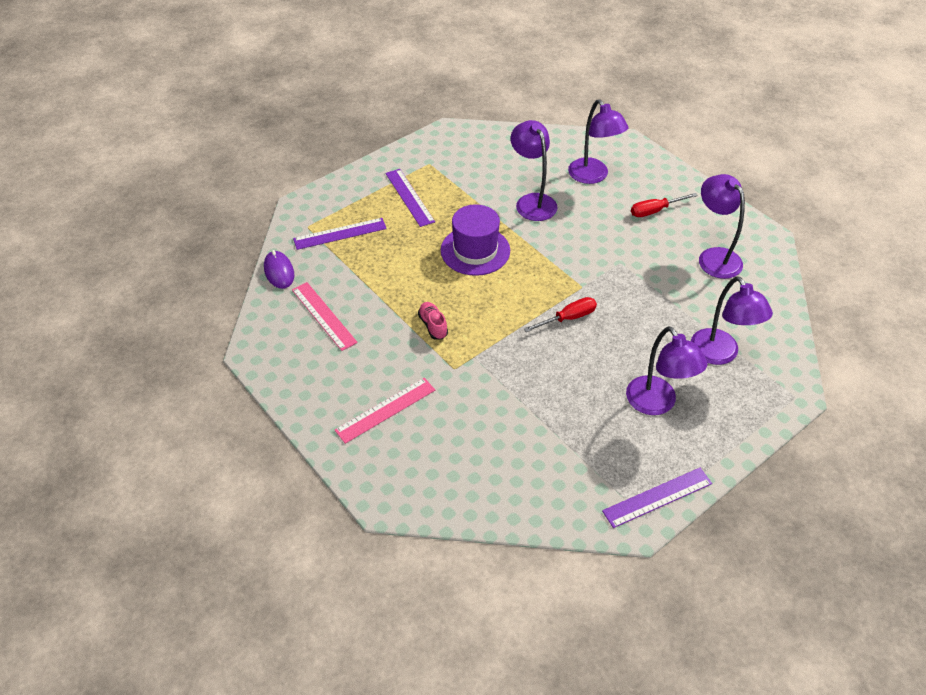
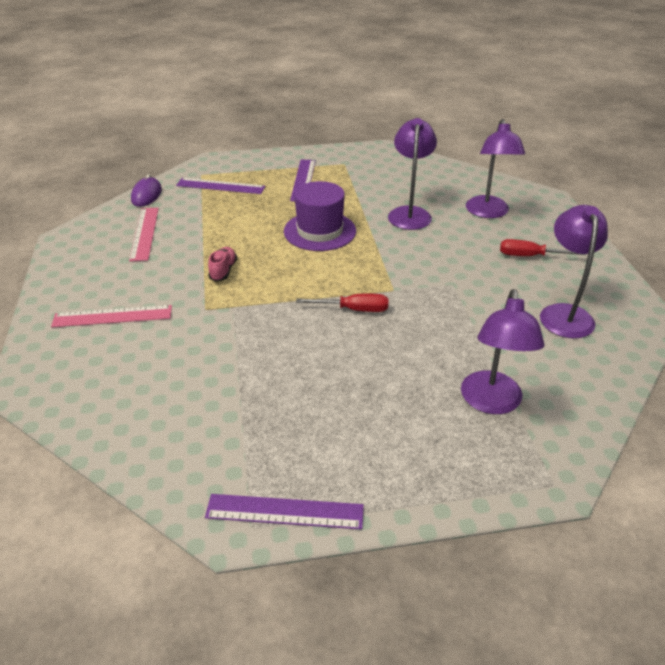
camera: 30 degrees right, 10 degrees down
(657, 404) = (374, 419): purple lamp -> none

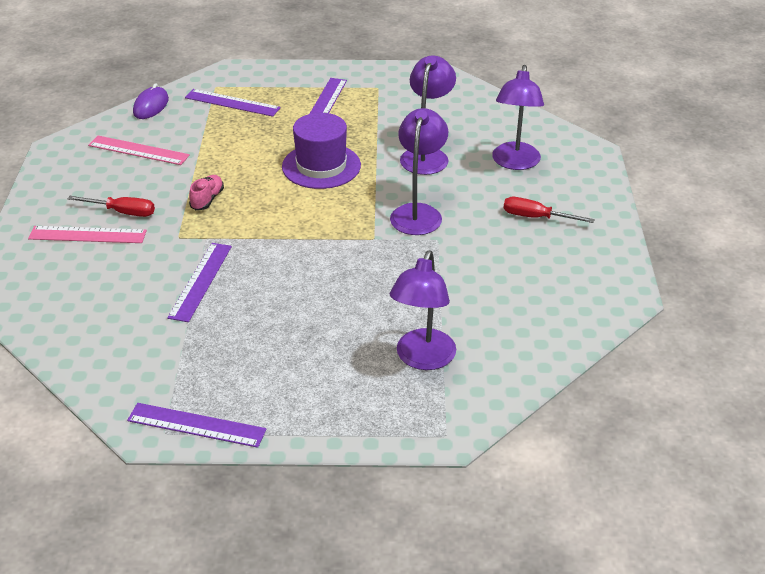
camera: 10 degrees right, 0 degrees up
(145, 233) = (138, 150): pink ruler -> pink ruler turned 75 degrees counterclockwise
(241, 350) = (201, 281): none -> purple ruler
(354, 309) = (325, 254): red screwdriver -> red screwdriver (122, 212)
(564, 313) = (540, 282): purple lamp -> purple lamp (418, 213)

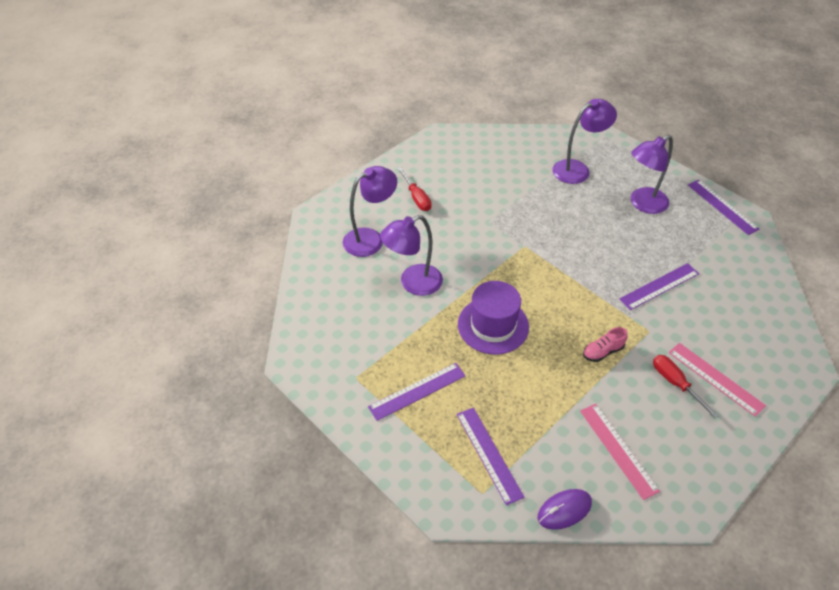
camera: 135 degrees left, 10 degrees up
(418, 213) = (476, 245): purple lamp -> purple lamp (642, 204)

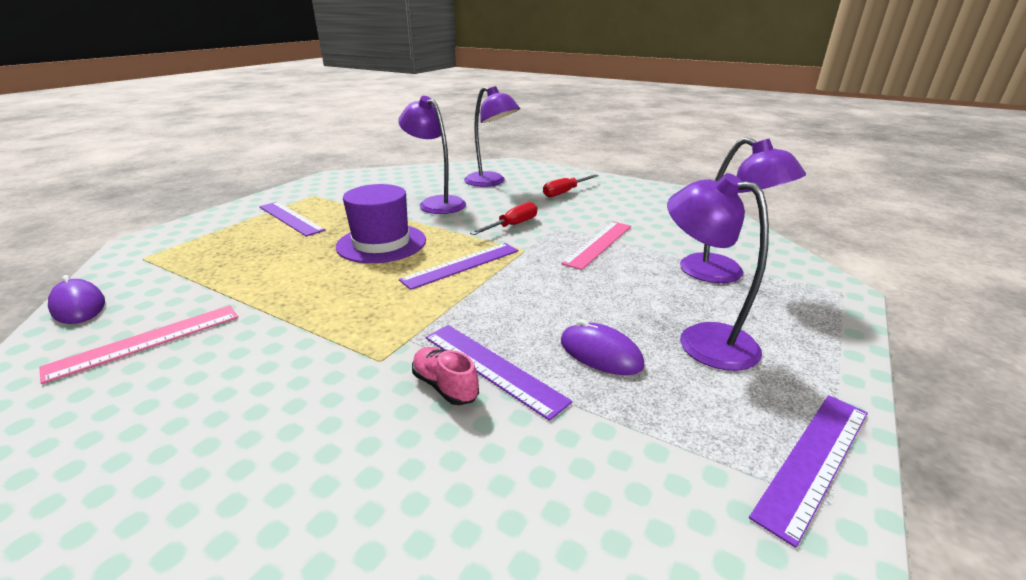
camera: 75 degrees right, 20 degrees down
(489, 454) = (191, 257): purple ruler -> purple ruler (462, 265)
(602, 351) = (336, 318): pink shoe -> pink shoe (445, 386)
(651, 244) = (600, 354): none -> purple mouse
(675, 383) = (255, 395): red screwdriver -> red screwdriver (512, 225)
(715, 378) = (255, 452): pink ruler -> pink ruler (599, 244)

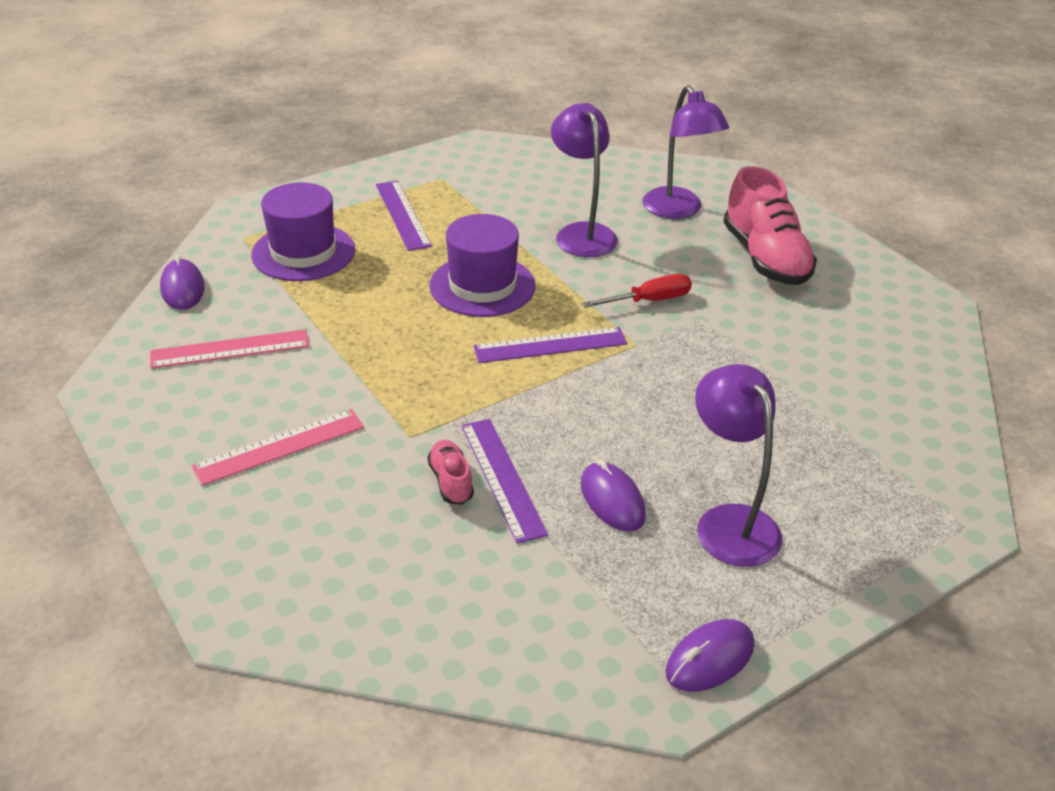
camera: 25 degrees right, 10 degrees up
(208, 255) = (303, 252): none -> purple hat
(565, 192) = (765, 258): red screwdriver -> pink shoe
(599, 244) = (732, 362): pink ruler -> pink ruler (280, 447)
(723, 274) = (844, 454): purple lamp -> none
(813, 460) = (710, 659): purple ruler -> purple mouse

